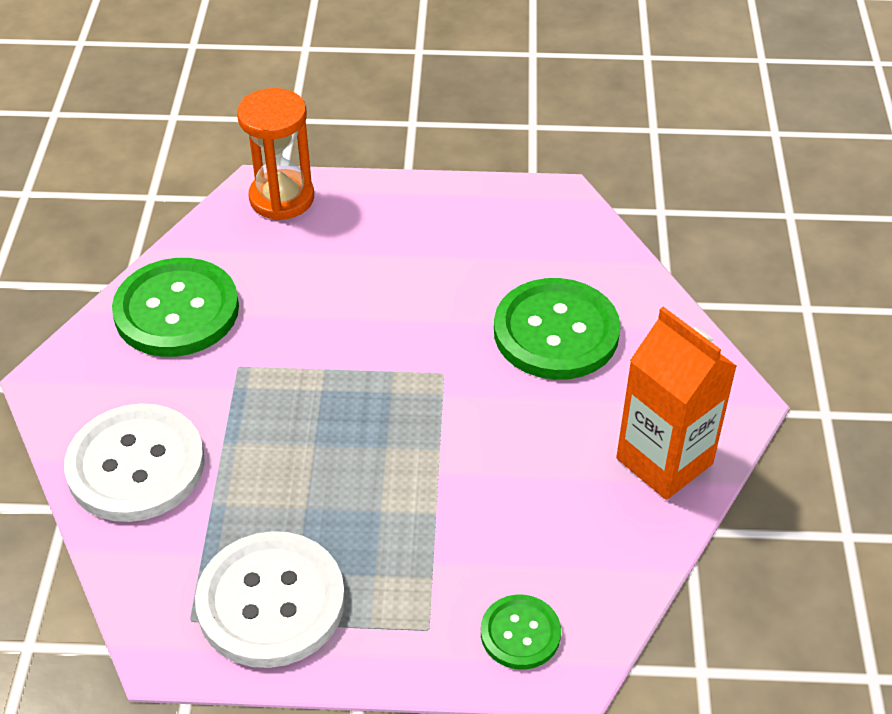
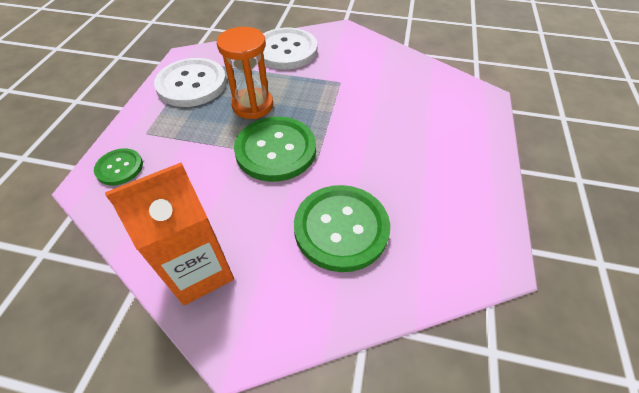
camera: 100 degrees right, 5 degrees up
(176, 310) = (384, 64): green button -> green button (276, 150)
(282, 198) = (478, 105): orange hourglass -> orange hourglass (252, 105)

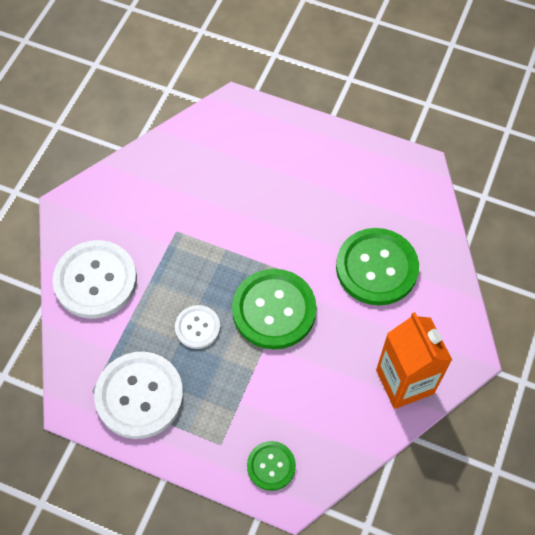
camera: 80 degrees left, 10 degrees up
(252, 105) = (197, 327): orange hourglass -> white button

